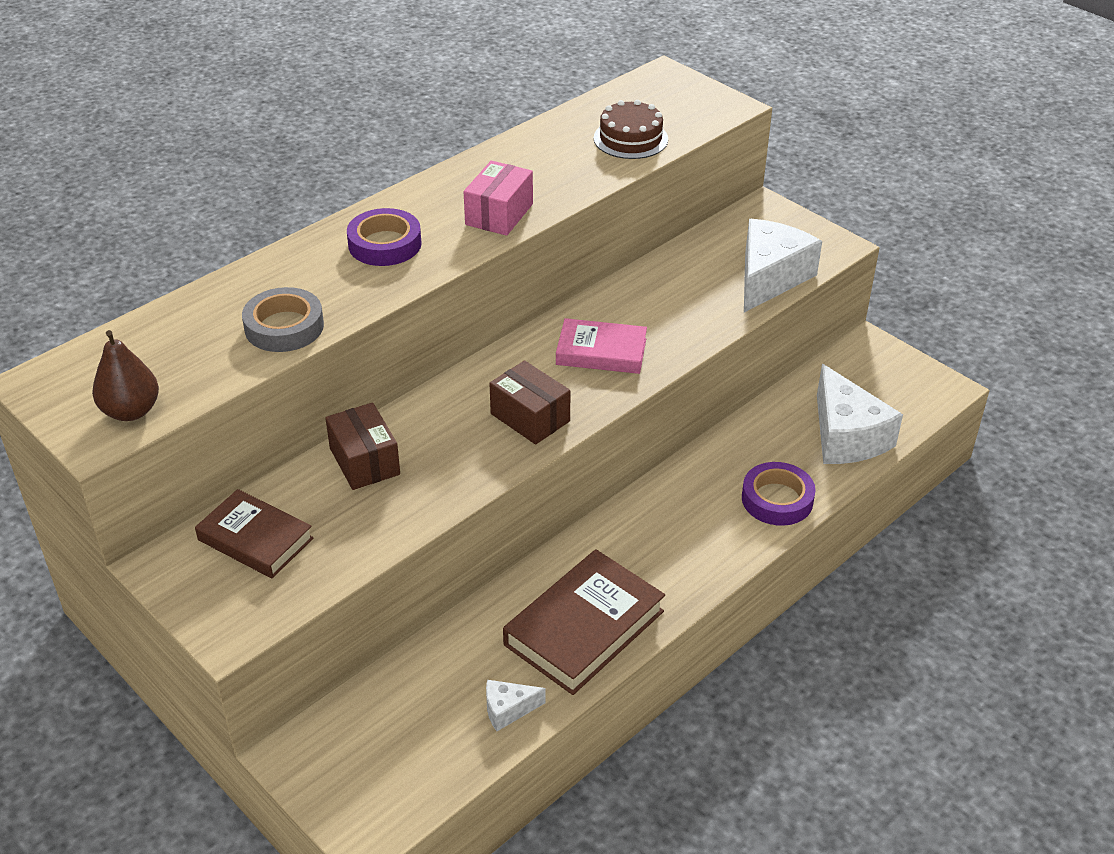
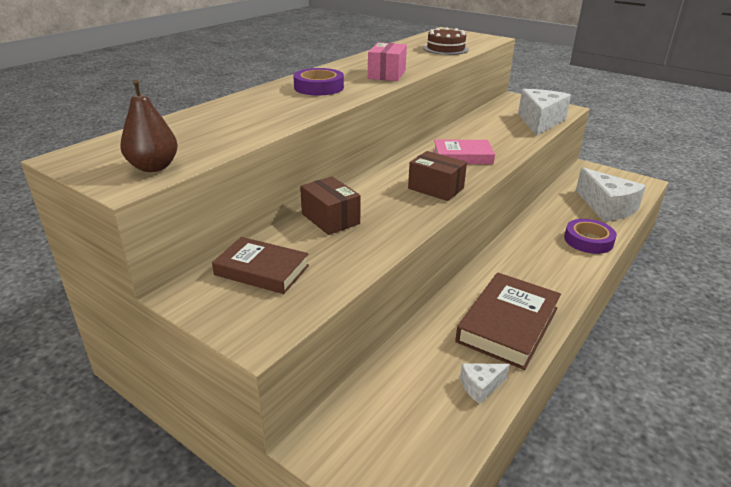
camera: 10 degrees left, 10 degrees down
(284, 327) = (264, 122): grey tape -> none

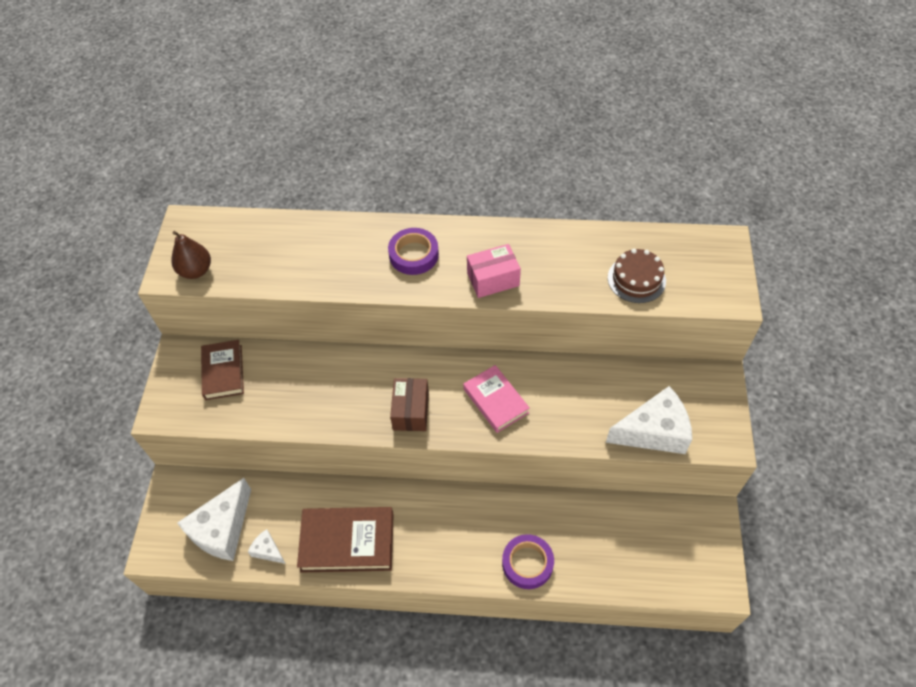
camera: 60 degrees right, 25 degrees up
(330, 219) = (312, 369): brown box -> none
(606, 207) = (617, 562): white cheese -> white cheese (222, 529)

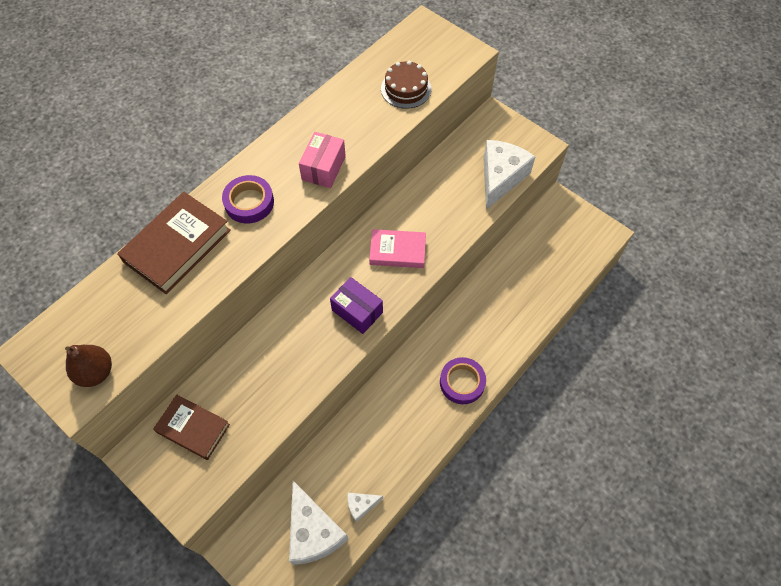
camera: 55 degrees left, 5 degrees up
(347, 542) = (401, 440): brown book -> brown book (177, 246)
(411, 411) = (357, 311): brown box -> purple box
(527, 563) = (510, 330): purple tape -> purple tape (462, 382)

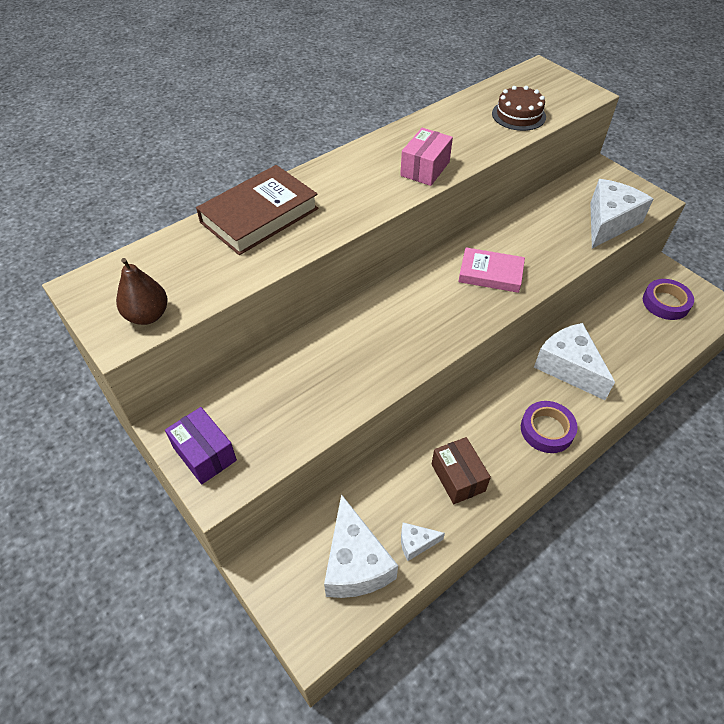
camera: 10 degrees right, 10 degrees down
(193, 428) = (239, 411): brown book -> none
(249, 202) = (341, 188): purple tape -> purple tape (665, 303)
(357, 311) = (440, 323): purple box -> purple box (204, 454)
(390, 440) = (458, 477): none -> brown box
(478, 317) = (568, 367): none -> white cheese

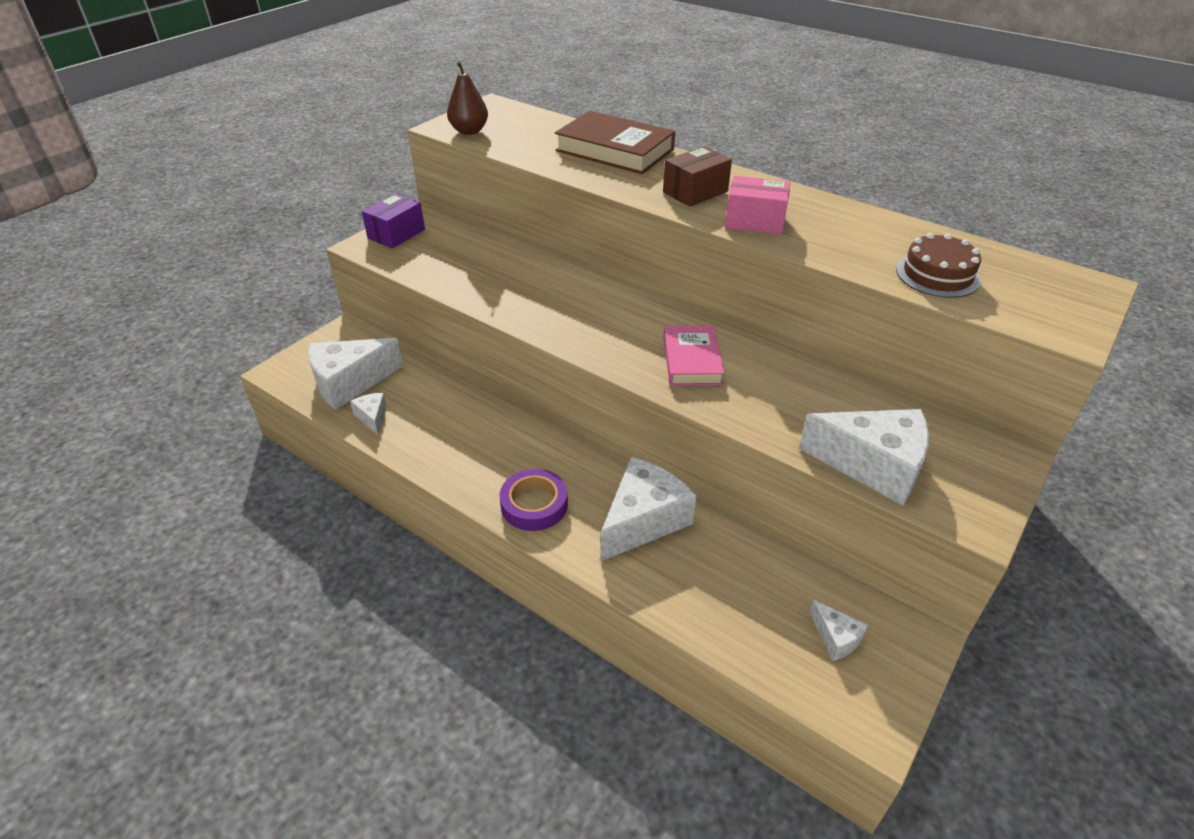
camera: 75 degrees right, 10 degrees down
(458, 477) = (452, 437): brown box -> brown box (695, 192)
(665, 303) = (836, 638): purple tape -> white cheese

